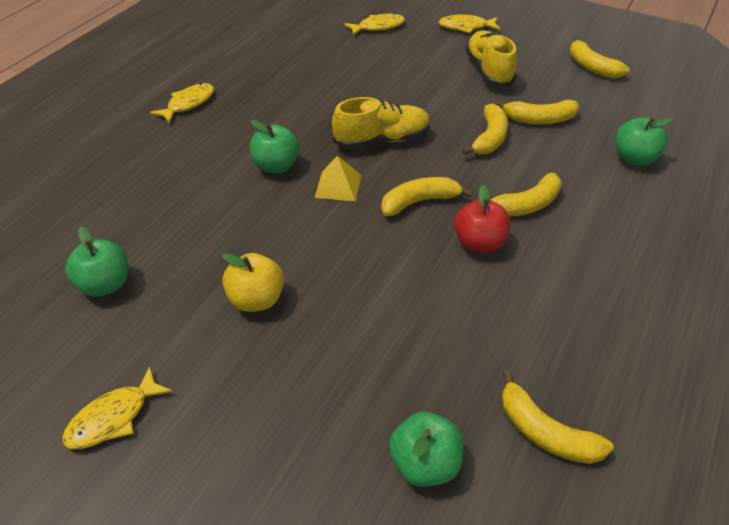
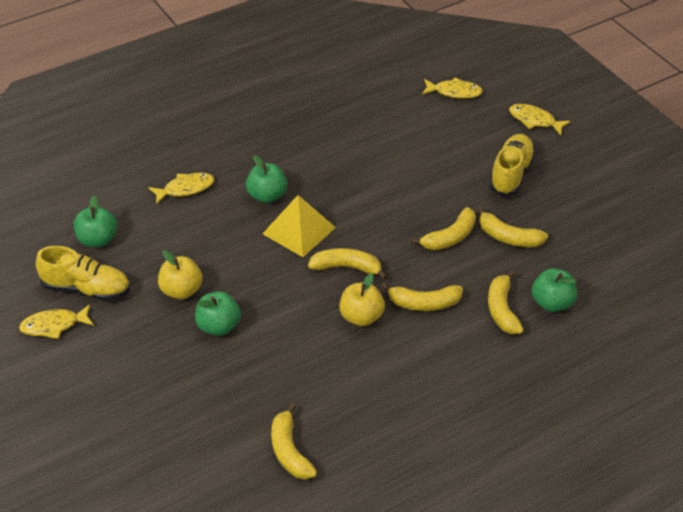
camera: 30 degrees right, 0 degrees up
(188, 104) = (242, 115): yellow fish -> yellow fish (185, 189)
(338, 186) = (299, 230): yellow pyramid -> yellow pyramid, size x1.54
(382, 140) = (363, 205): yellow shoe -> yellow shoe (86, 289)
(425, 464) = (204, 433): green apple -> green apple (218, 326)
(479, 243) = (361, 317): red apple -> yellow apple
(592, 67) = (610, 205): yellow banana -> yellow banana (502, 309)

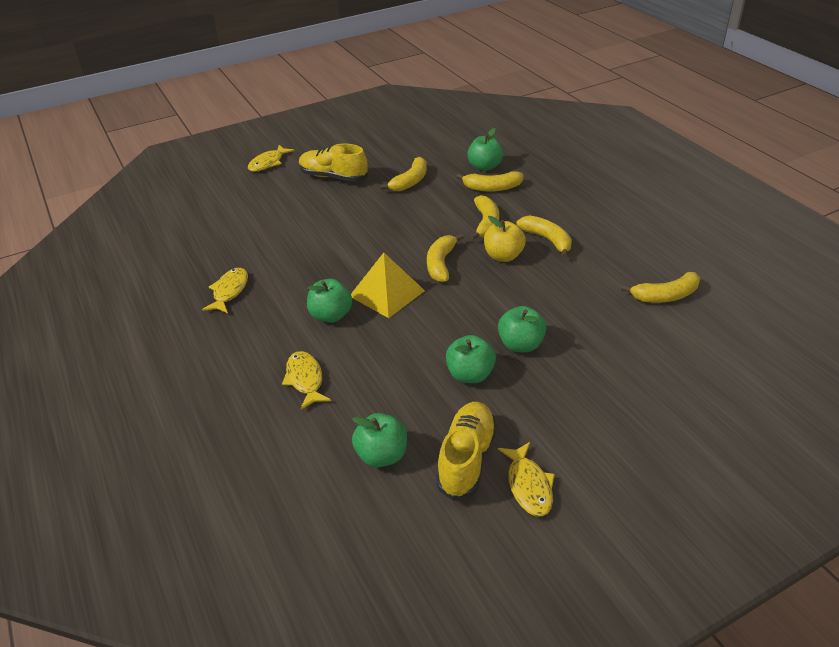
camera: 85 degrees left, 5 degrees down
(181, 291) = (470, 375): yellow apple -> green apple
(450, 237) = (407, 208): yellow banana -> yellow banana (547, 240)
(454, 92) = (212, 200): yellow fish -> yellow fish (229, 291)

